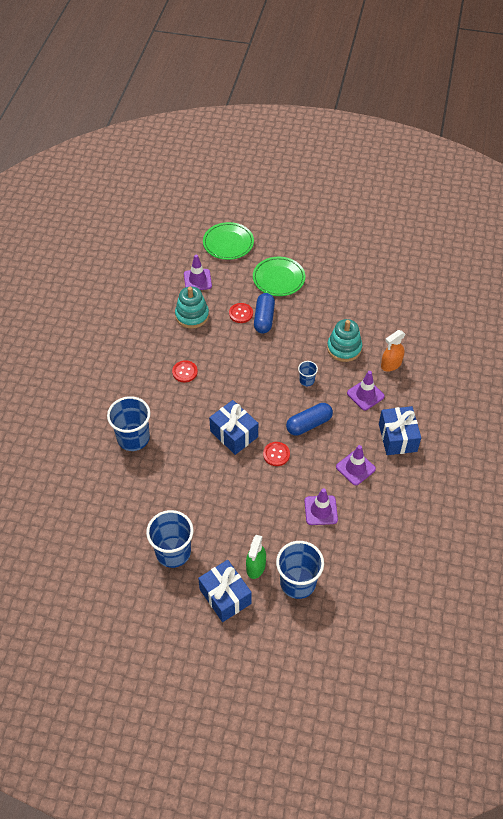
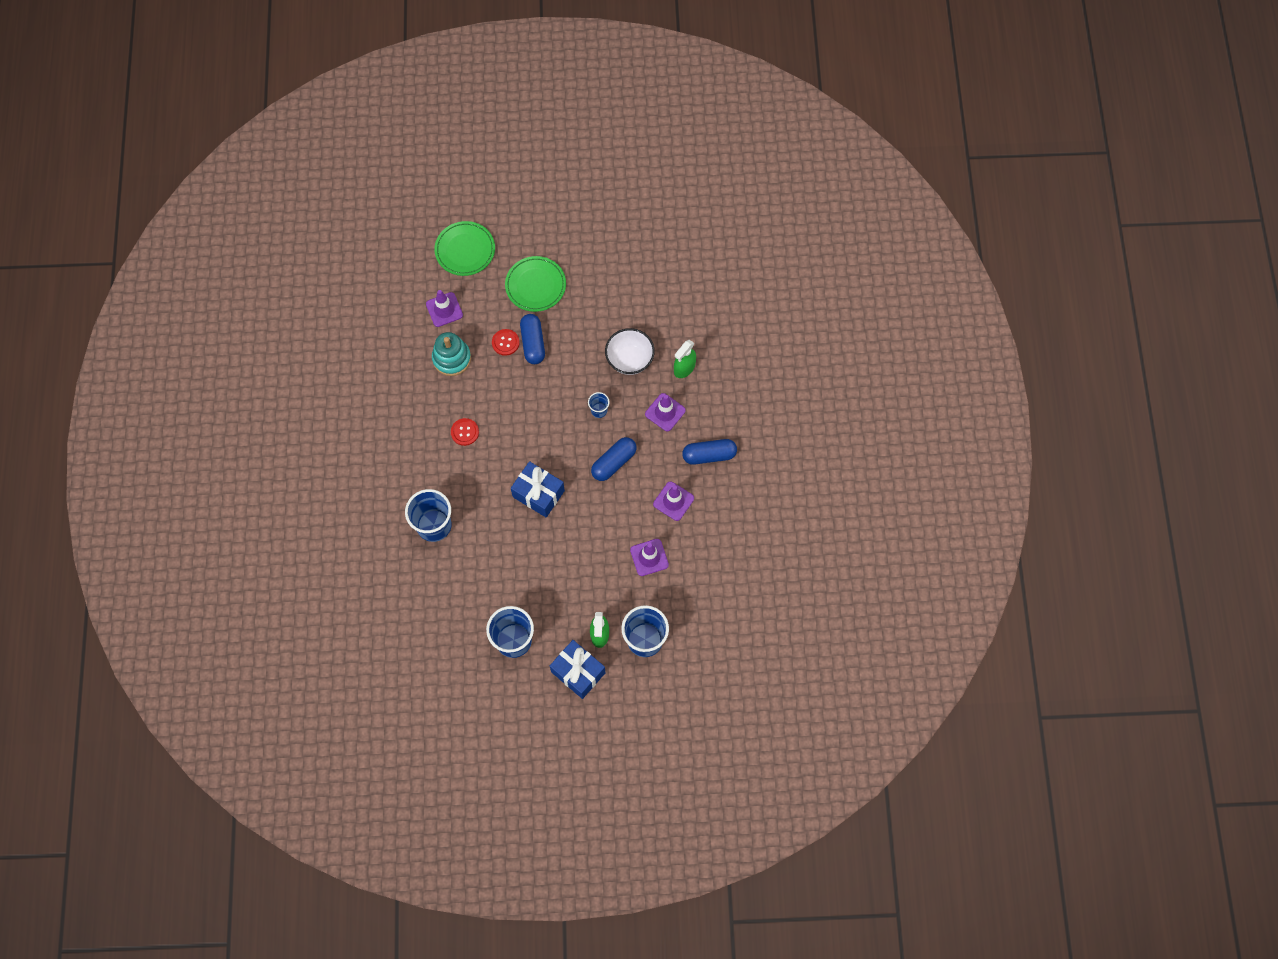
camera: 15 degrees left, 15 degrees up
(276, 454) = (588, 506): red button -> none
(344, 348) = (629, 360): turquoise stacking toy -> white bowl
(391, 364) = (684, 368): orange spray bottle -> green spray bottle
(397, 437) = (709, 455): blue gift -> blue capsule

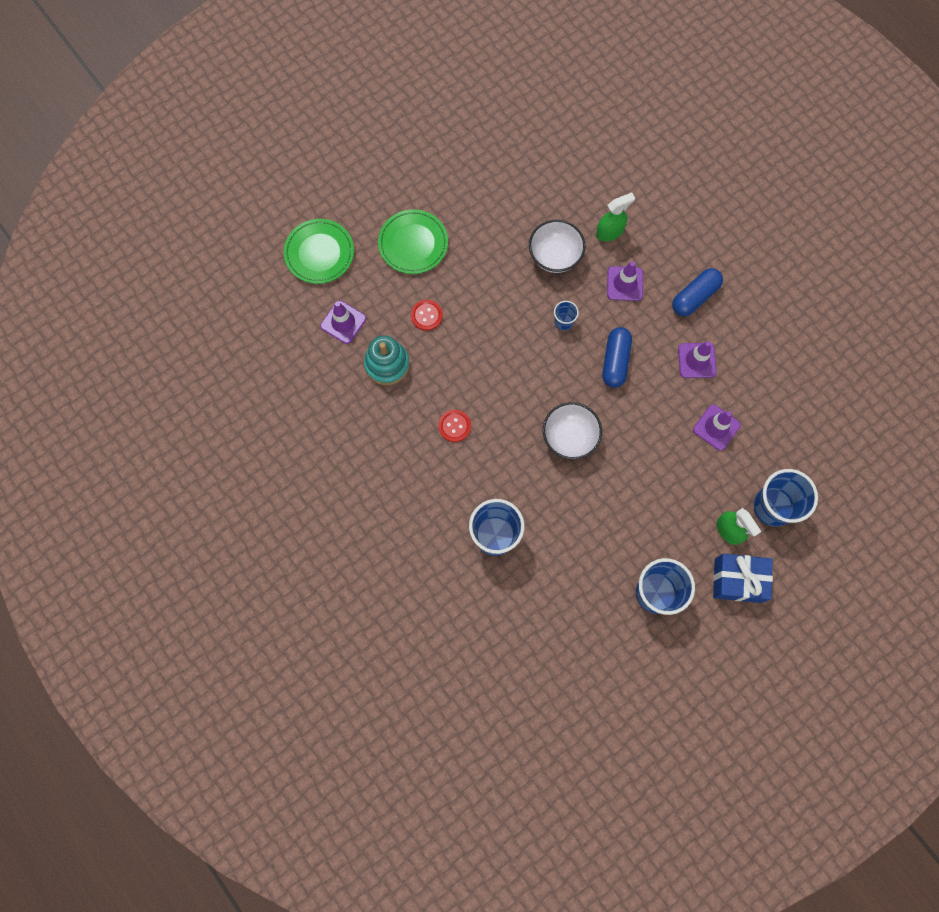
camera: 35 degrees left, 5 degrees up
(533, 343) = (453, 299): blue capsule -> none
(538, 494) = (569, 437): blue gift -> white bowl
(684, 368) = (610, 232): green spray bottle -> green spray bottle turned 120 degrees counterclockwise

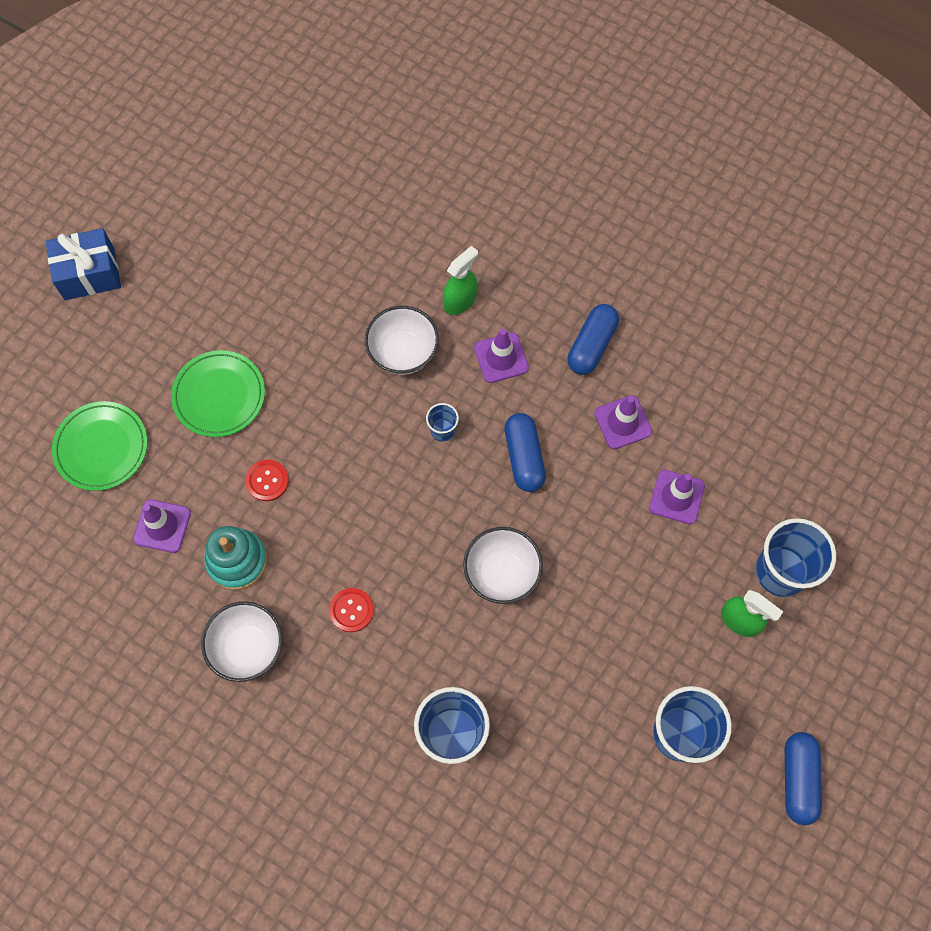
camera: 20 degrees left, 5 degrees down
(374, 426) = (248, 648): none -> white bowl
(728, 654) = (798, 779): none -> blue capsule
(738, 580) = (774, 680): blue gift -> blue gift (89, 274)

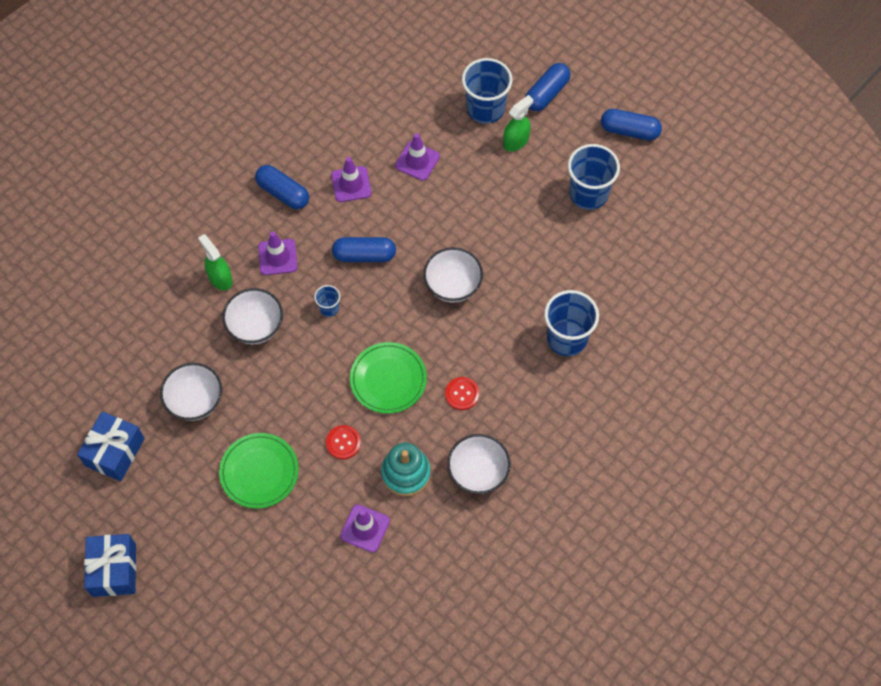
camera: 80 degrees left, 5 degrees down
(101, 448) = (284, 572): green plate -> green plate (388, 379)
(225, 242) = (115, 452): none -> blue gift
(297, 309) = (195, 401): none -> white bowl
(829, 651) = (547, 93): none -> blue capsule

